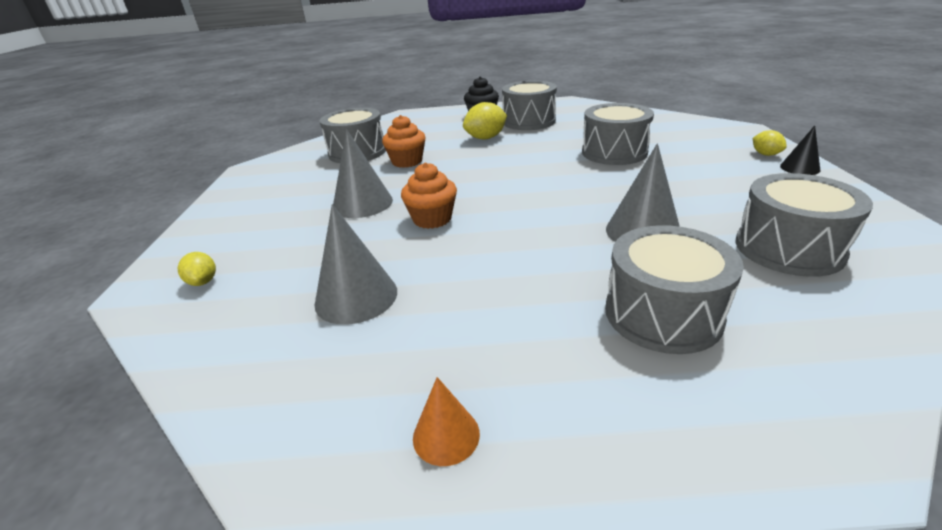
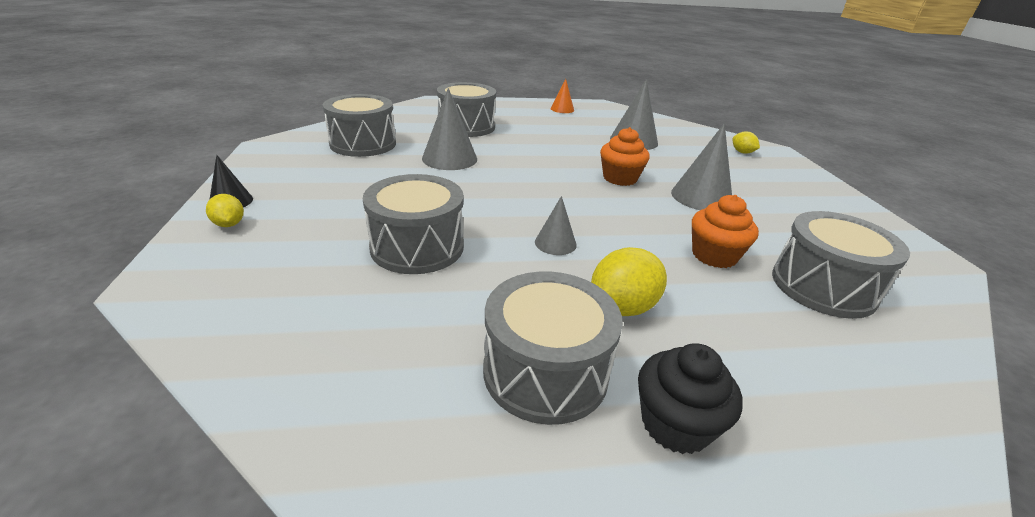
camera: 170 degrees right, 0 degrees up
(517, 160) = (555, 243): none -> grey cone

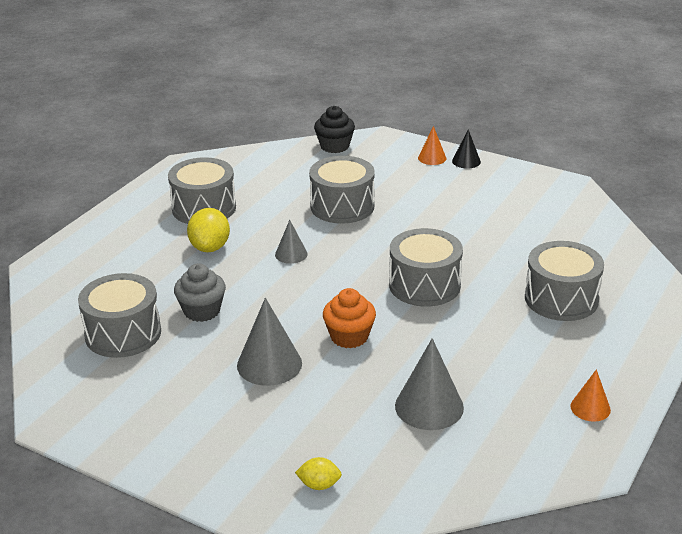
camera: 130 degrees right, 0 degrees up
(229, 224) = (432, 158): yellow lemon -> orange cone
(363, 144) = (545, 226): grey drum -> grey drum (424, 285)
(449, 158) = (475, 260): grey cone -> none
(675, 424) = (140, 224): black cupcake -> black cupcake (334, 146)
(714, 255) = (202, 311): orange cupcake -> grey cupcake

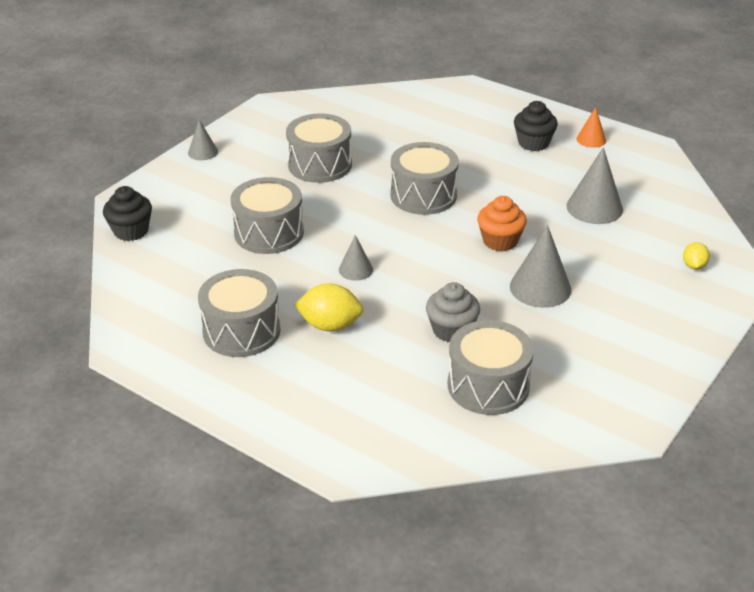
camera: 85 degrees left, 5 degrees up
(432, 158) = (187, 171): orange cone -> none
(466, 161) = (203, 152): black cone -> grey cone
(561, 299) = (452, 132): grey drum -> grey drum (320, 165)
(562, 359) = (533, 143): none -> black cupcake

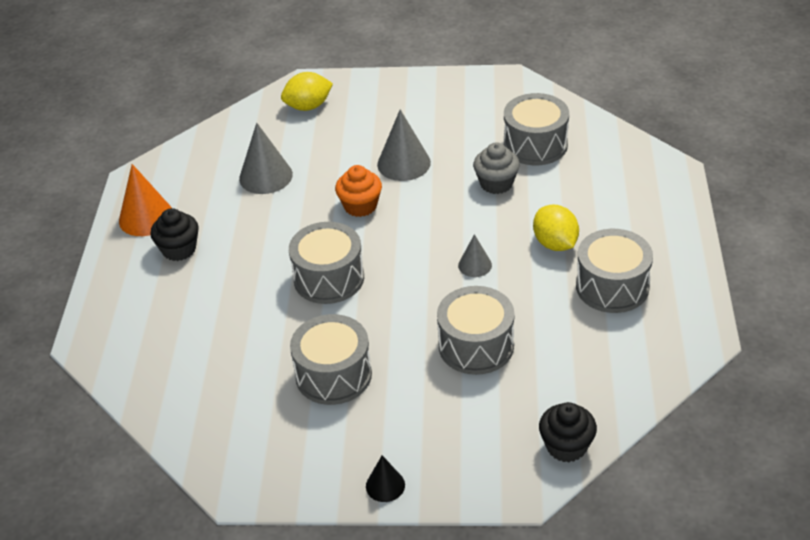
camera: 120 degrees left, 5 degrees up
(203, 152) = (385, 485): grey cone -> black cone
(591, 139) = (146, 217): orange cone -> orange cone, size x1.74
(694, 266) = (308, 106): yellow lemon -> yellow lemon, size x1.74

